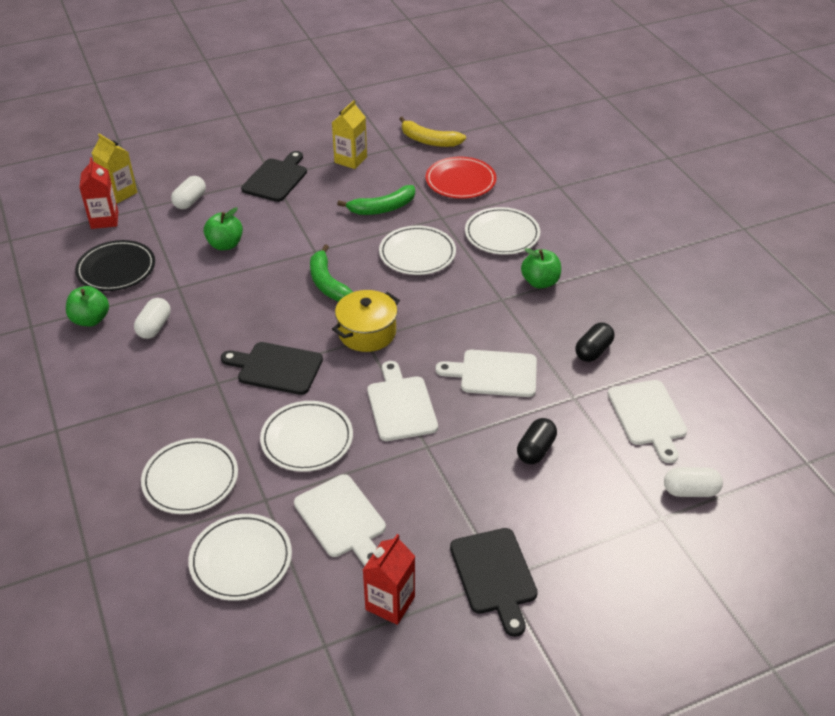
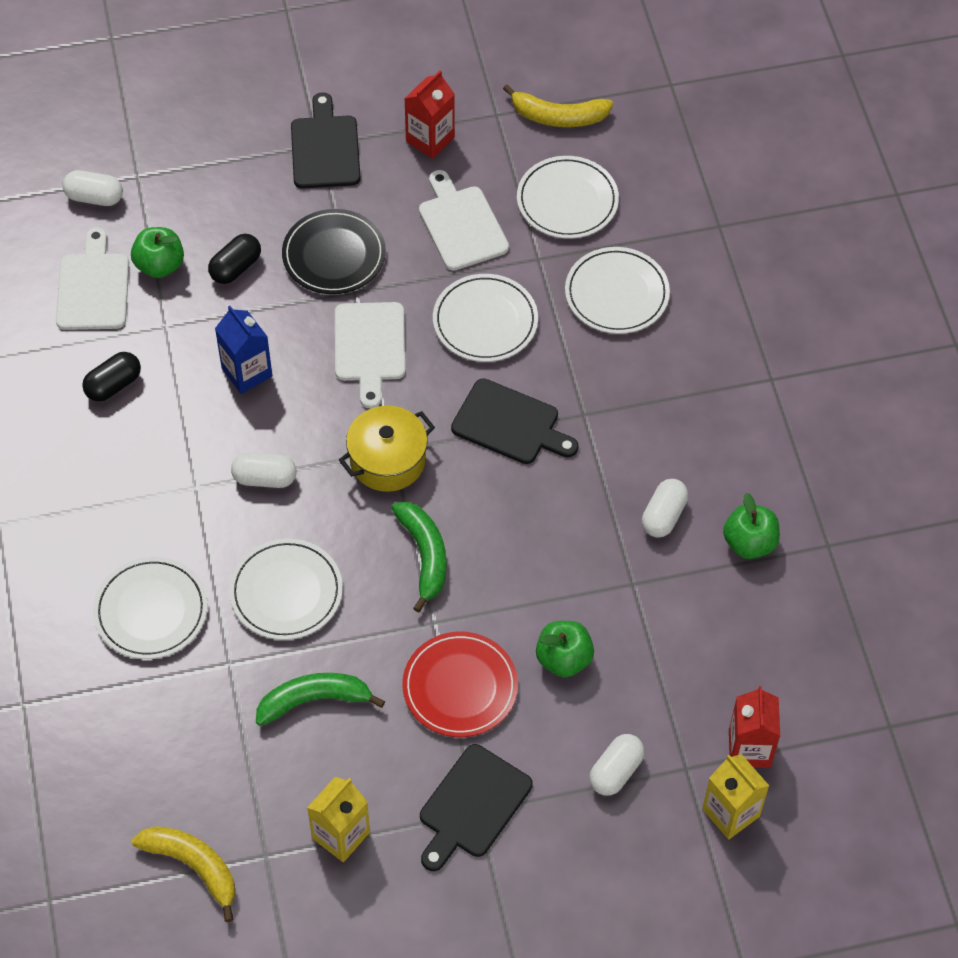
camera: 170 degrees left, 15 degrees up
(116, 269) = (722, 635): black plate -> black plate (334, 255)
(256, 654) = (558, 116): none -> yellow banana
(454, 310) = (265, 478): none -> white capsule
(460, 181) = (173, 745): red plate -> red plate (460, 687)
(494, 373) = (247, 372): white cutting board -> blue carton
(540, 282) = (133, 508): green apple -> green apple (160, 265)

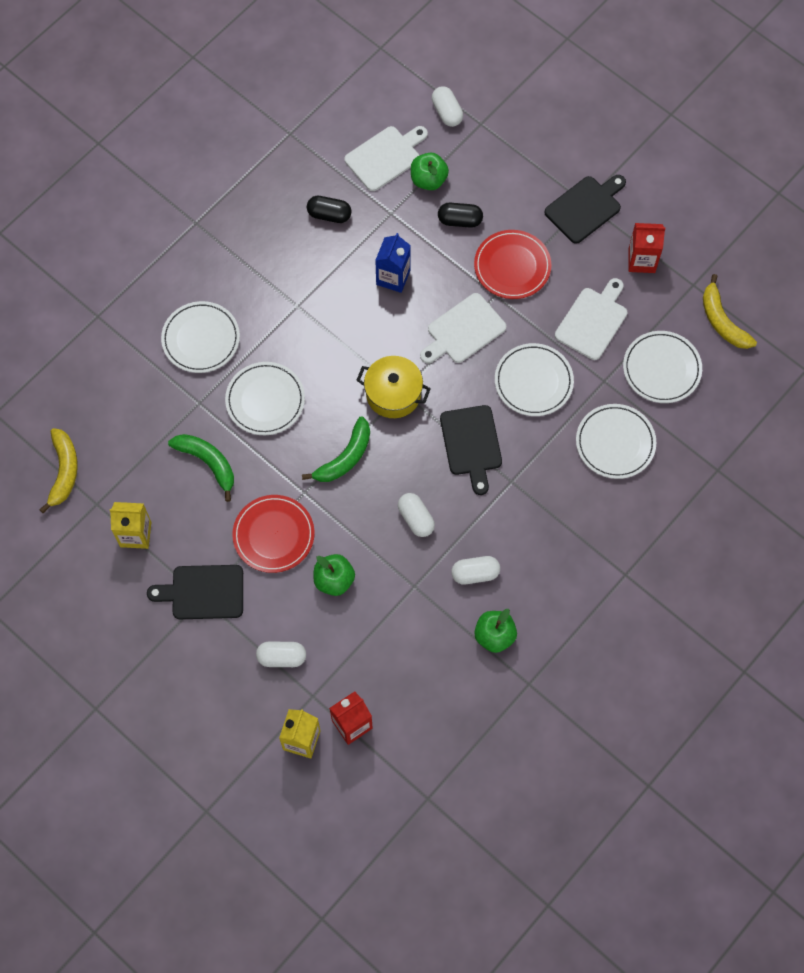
camera: 55 degrees right, 10 degrees up
(265, 478) = (330, 337): white capsule -> white capsule (416, 519)
(334, 255) = (512, 266): black plate -> red plate

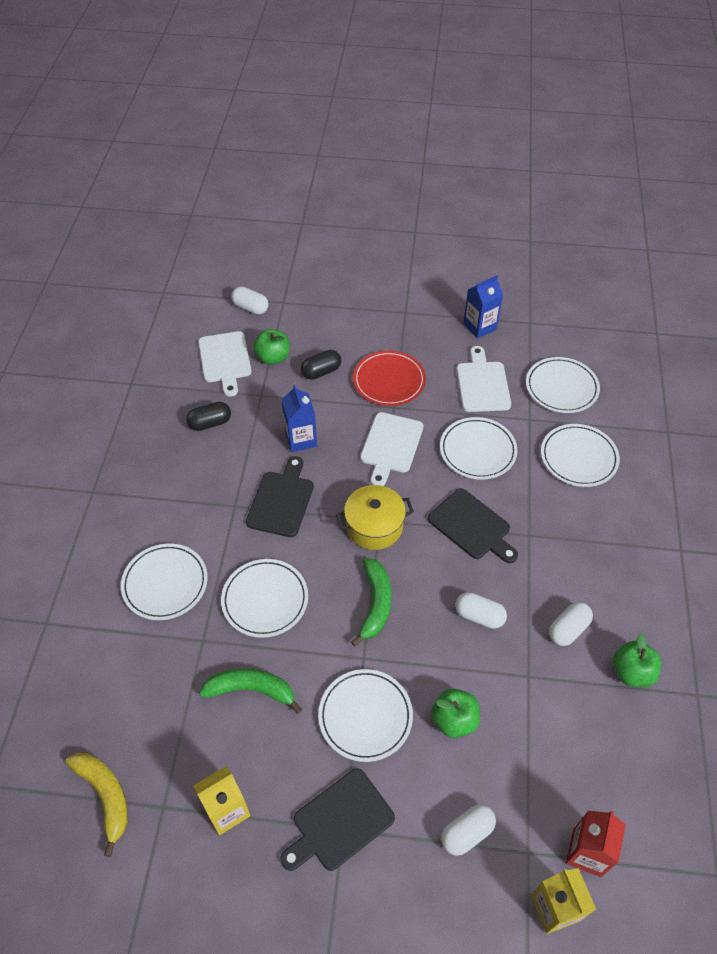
camera: 35 degrees left, 15 degrees down
(273, 535) = (365, 716): red plate -> white plate
(385, 157) = (225, 360): white cutting board -> white cutting board turned 150 degrees clockwise
(585, 208) = (408, 315): black cutting board -> black cutting board (281, 501)
(641, 260) = (479, 327): red carton -> blue carton
(722, 321) = (571, 334): yellow banana -> none

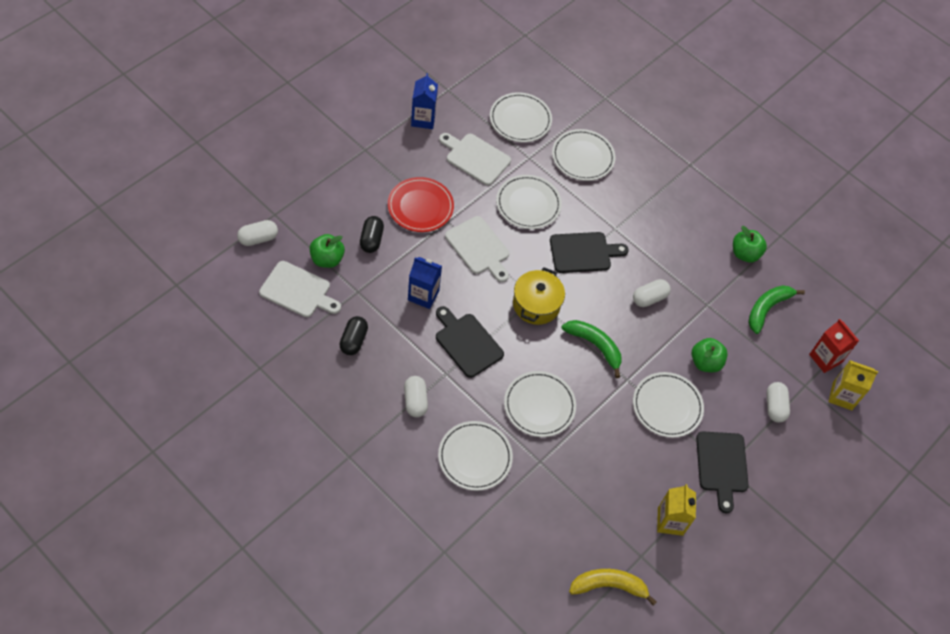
camera: 60 degrees left, 5 degrees up
(251, 690) = (600, 456): green banana -> green banana (767, 309)
(568, 629) = (694, 261): white capsule -> white capsule (415, 401)

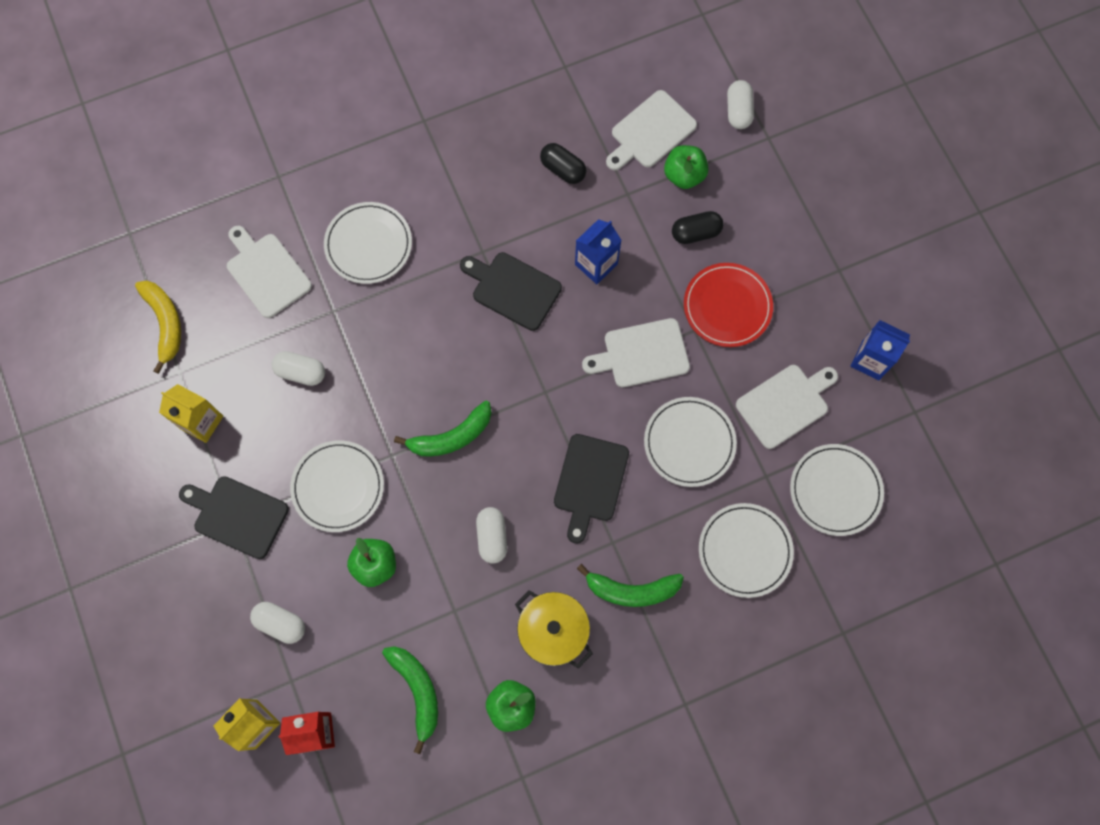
camera: 120 degrees right, 15 degrees up
(371, 240) = (695, 233): black capsule -> black capsule turned 45 degrees counterclockwise
(415, 401) = (461, 207): white capsule -> white capsule (301, 372)
(467, 343) = (513, 289): black cutting board -> black cutting board turned 135 degrees counterclockwise
(531, 525) = (266, 272): none -> white cutting board
(536, 304) = (535, 390): yellow pot -> yellow pot (553, 631)
(539, 405) = (401, 338): white plate -> none
(609, 586) = (165, 323): yellow banana -> yellow banana turned 45 degrees counterclockwise
(639, 210) = (632, 590): none -> green banana

